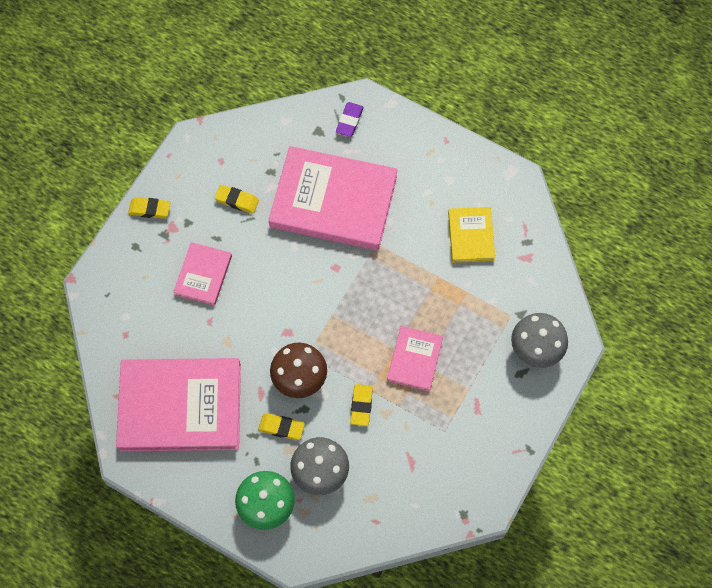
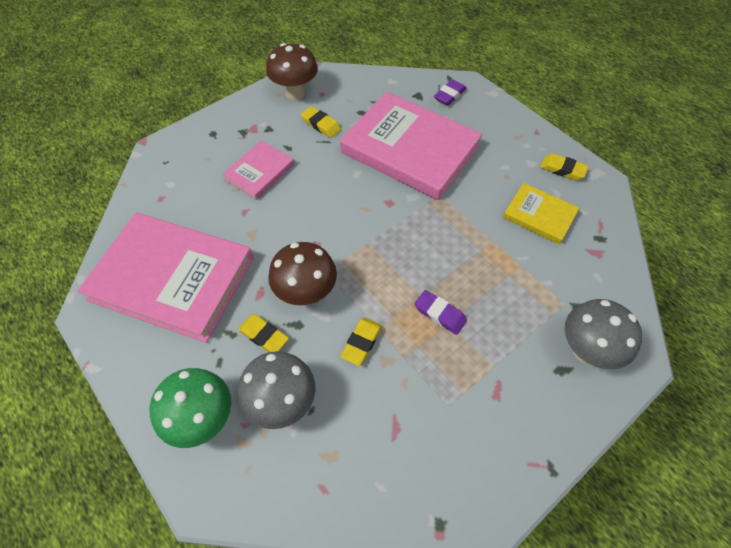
camera: 20 degrees right, 10 degrees down
(150, 209) = (241, 110): yellow eraser -> yellow eraser (562, 169)
(194, 169) = (295, 93): none -> brown mushroom
(414, 359) = (440, 314): pink book -> purple eraser
(470, 236) = (539, 215): yellow book -> yellow book turned 75 degrees counterclockwise

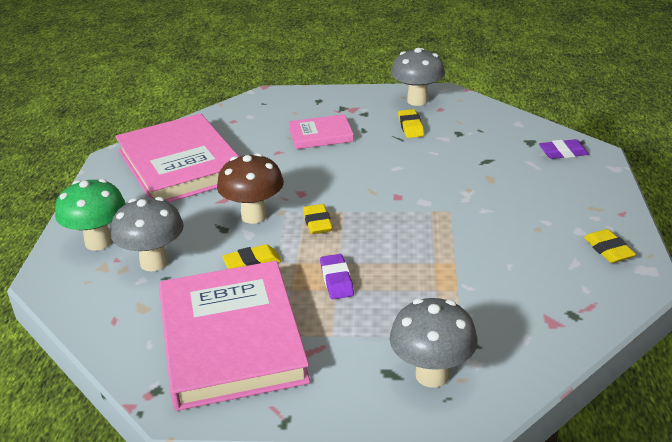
camera: 45 degrees right, 25 degrees down
(264, 336) = (193, 222): yellow eraser -> yellow eraser (317, 223)
(295, 93) = (417, 101): brown mushroom -> grey mushroom
(409, 149) = (467, 172): pink book -> pink book (231, 339)
(539, 215) = (529, 268): yellow book -> none

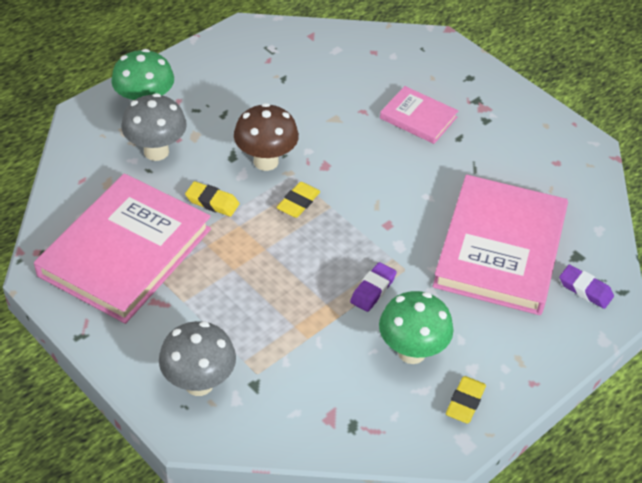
camera: 40 degrees right, 15 degrees up
(181, 164) = (280, 71): pink book -> pink book (500, 249)
(337, 280) = (243, 262): purple eraser -> purple eraser (373, 290)
(410, 127) = (501, 163): yellow eraser -> none
(417, 101) = (551, 139): grey mushroom -> none
(532, 248) = (411, 352): none -> green mushroom

